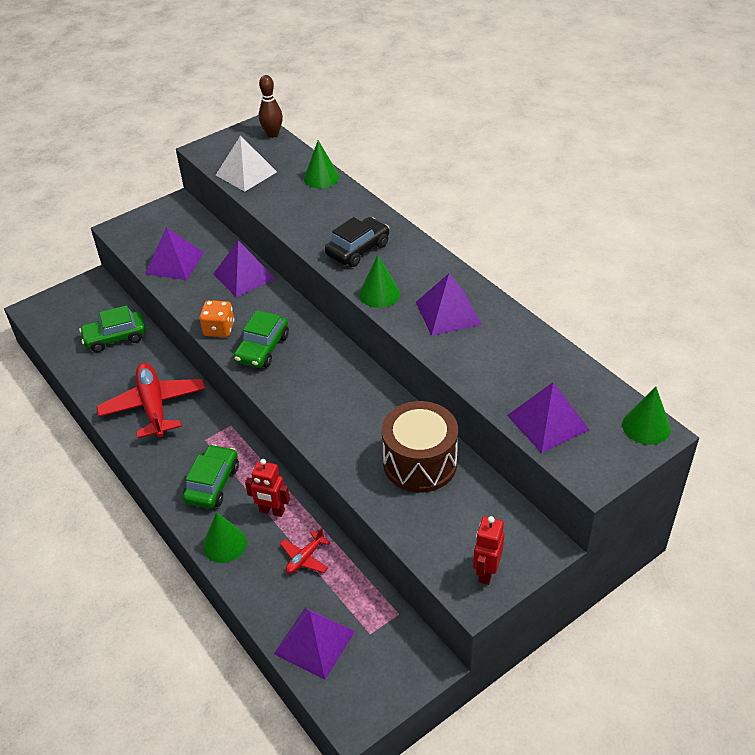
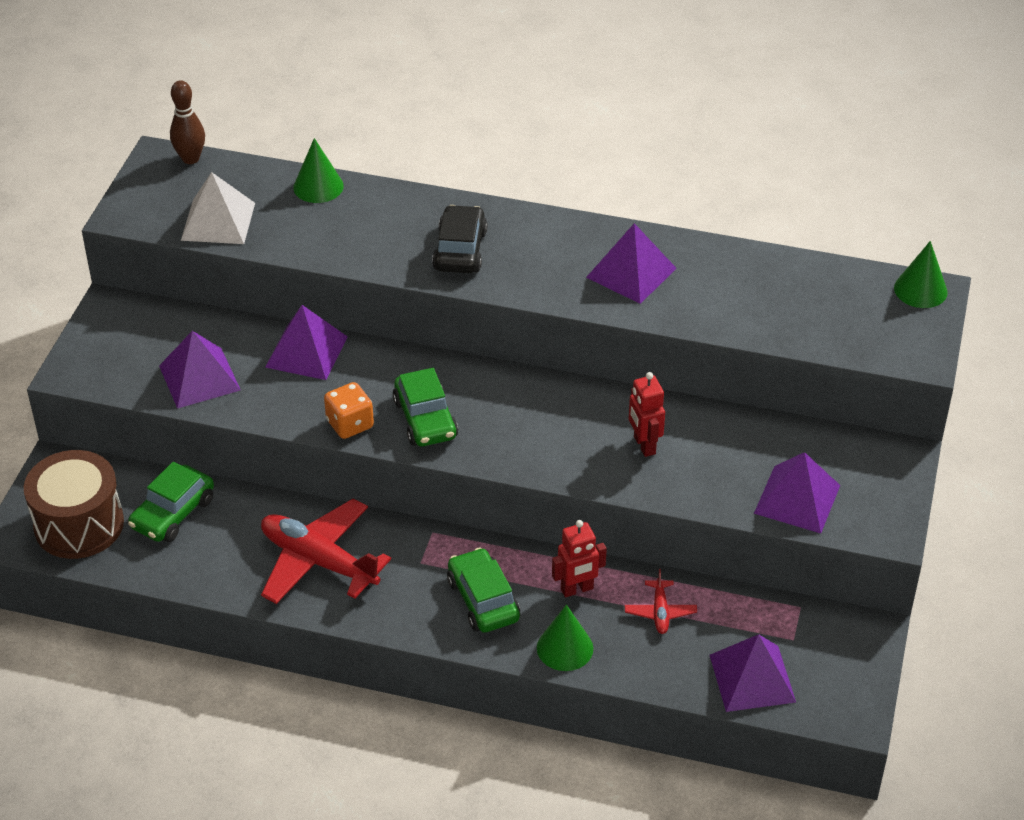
camera: 40 degrees left, 0 degrees up
(379, 294) = (539, 287): green cone -> none
(420, 463) = (717, 445): brown drum -> brown drum (79, 524)
(486, 572) = (878, 506): red robot -> red robot (644, 445)
(547, 422) = (835, 330): purple pyramid -> purple pyramid (797, 499)

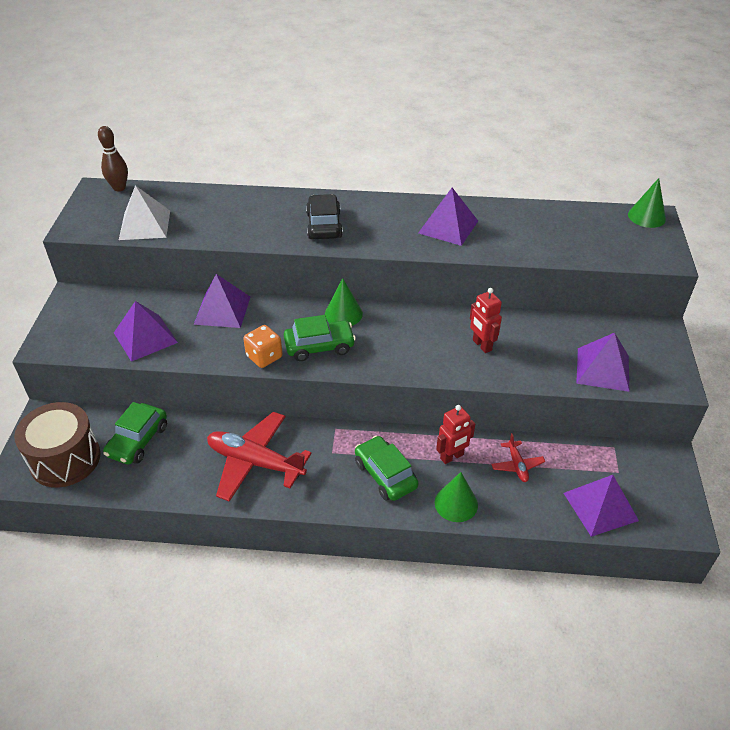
camera: 10 degrees left, 0 degrees up
(318, 186) = (214, 196): green cone -> green cone (343, 314)
(425, 419) = (319, 346): green car -> green car turned 75 degrees counterclockwise

